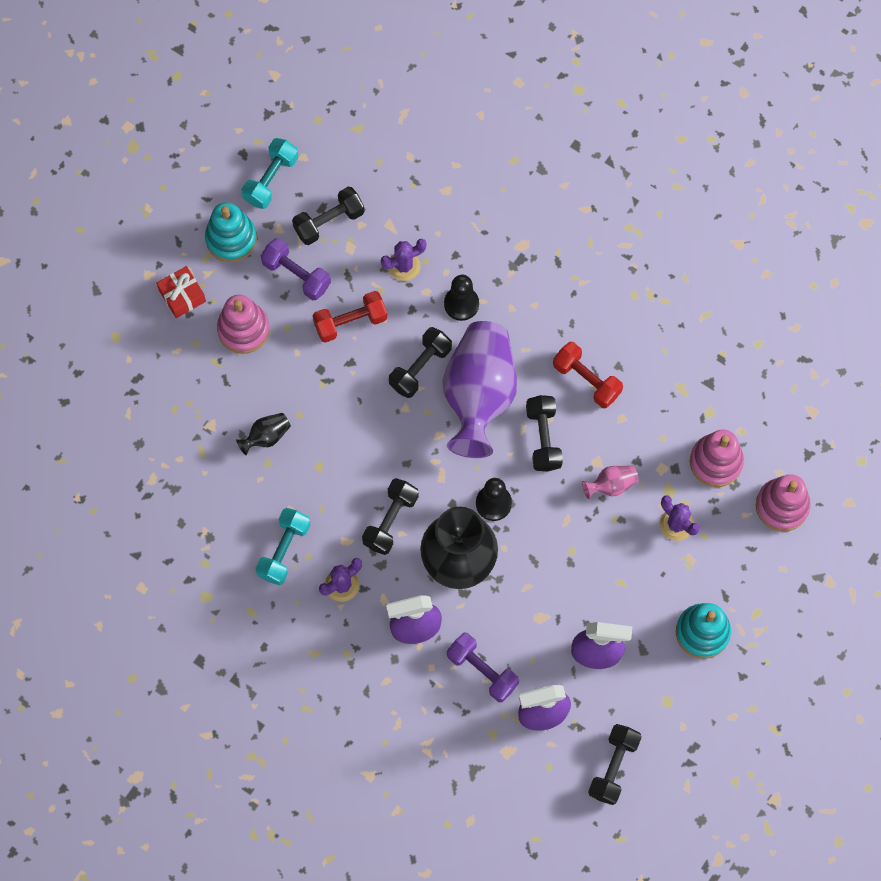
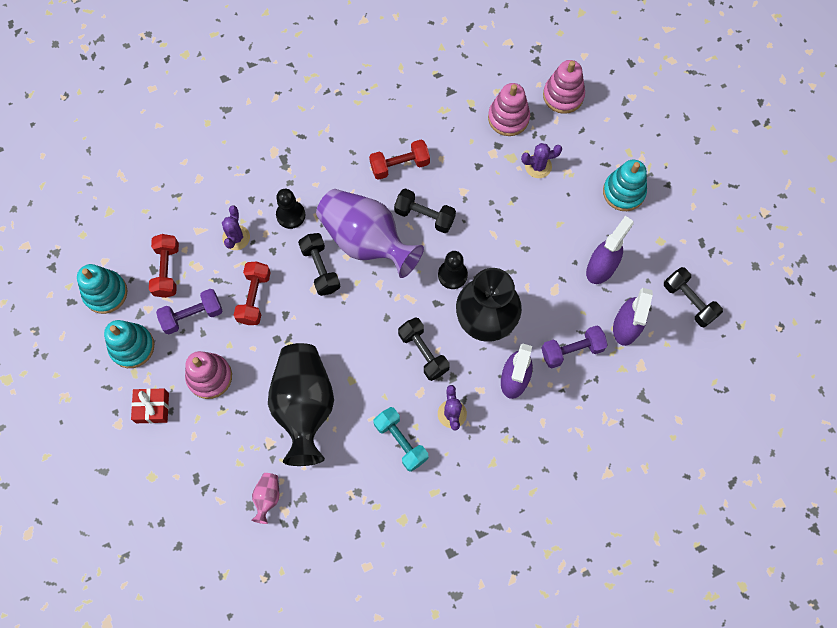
camera: 60 degrees left, 0 degrees up
(266, 437) = (304, 406): black vase -> black vase, size x2.45
(271, 180) = (105, 293): turquoise dumbbell -> turquoise stacking toy
(329, 222) = (167, 270): black dumbbell -> red dumbbell
(611, 485) = (485, 191): pink vase -> pink vase (267, 497)

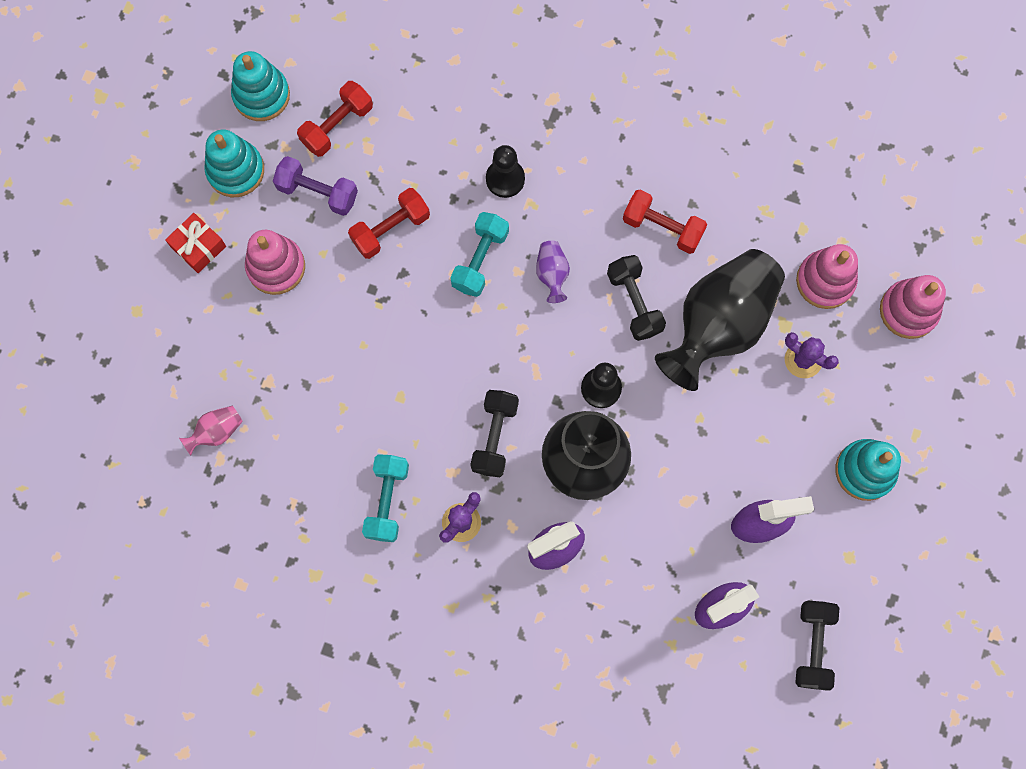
camera: 45 degrees right, 5 degrees up
(236, 237) = (431, 153): purple cactus -> none
(304, 406) = (333, 379): black vase -> black vase (719, 325)
(320, 269) = (480, 260): black dumbbell -> turquoise dumbbell
(366, 241) = (552, 274): purple vase -> purple vase, size x0.41
(572, 350) = (641, 577): purple dumbbell -> none

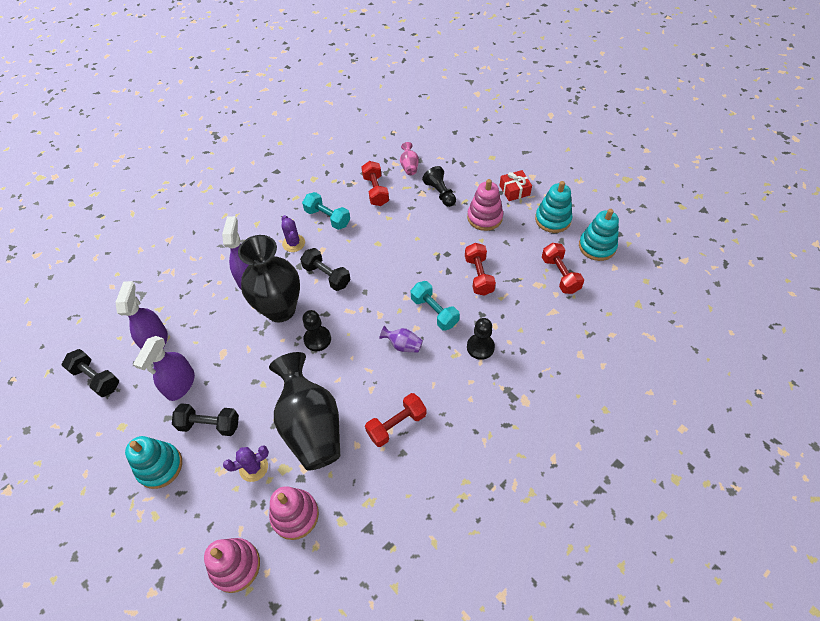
camera: 120 degrees right, 20 degrees down
(255, 354) = (440, 193): none -> black pawn
(295, 457) = (375, 191): none -> red dumbbell
(317, 192) = (520, 250): purple dumbbell -> none
(634, 303) = (357, 382): black dumbbell -> black dumbbell (209, 424)

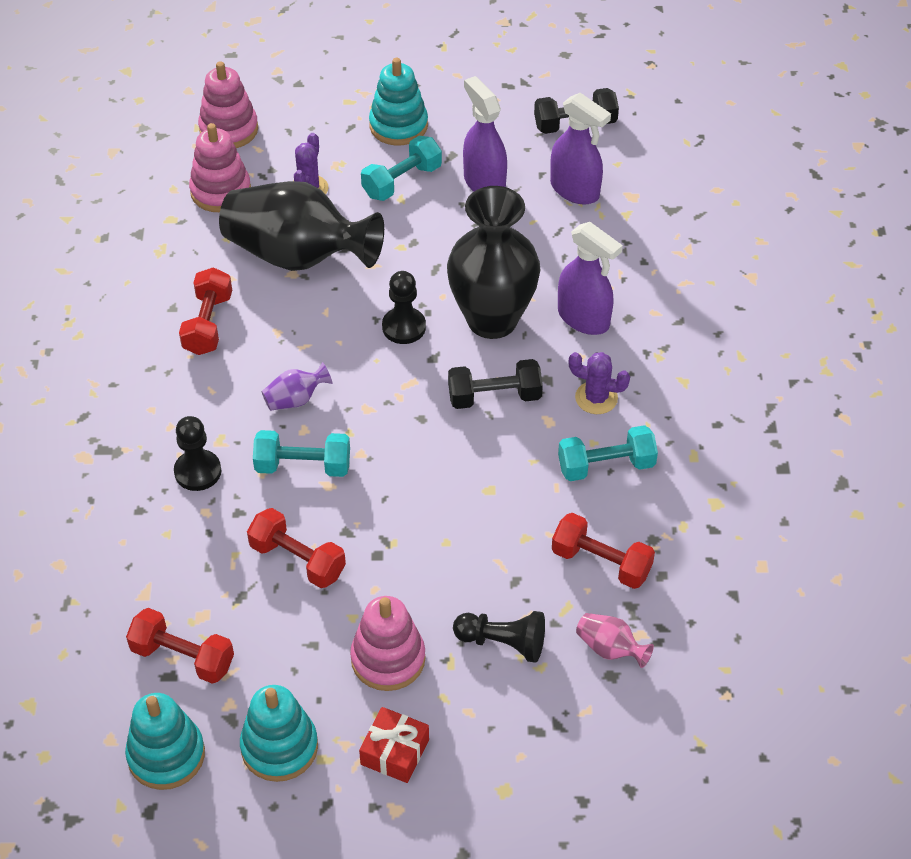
camera: 130 degrees right, 5 degrees down
(209, 424) = (402, 181): black dumbbell -> turquoise dumbbell

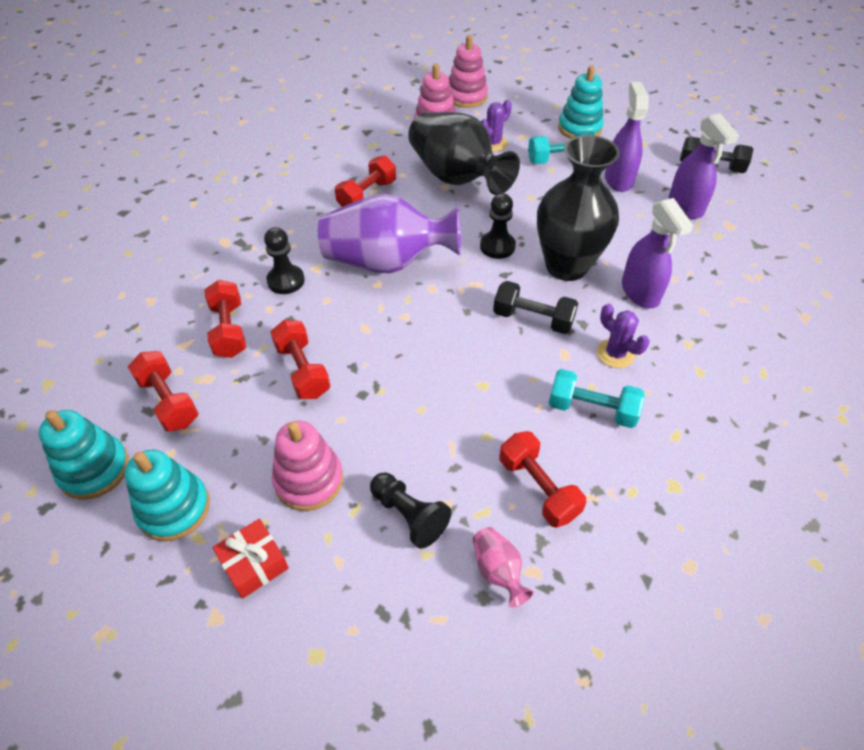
camera: 30 degrees right, 0 degrees up
(181, 555) = (229, 330): none -> red dumbbell
(295, 399) = (387, 262): purple vase -> purple vase, size x2.45
(303, 466) = (358, 307): turquoise dumbbell -> none

